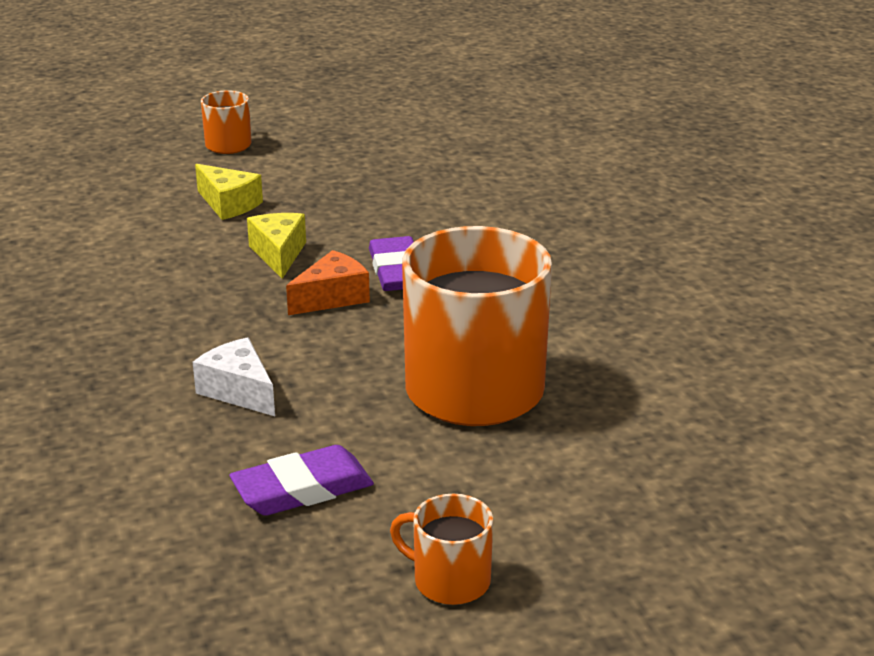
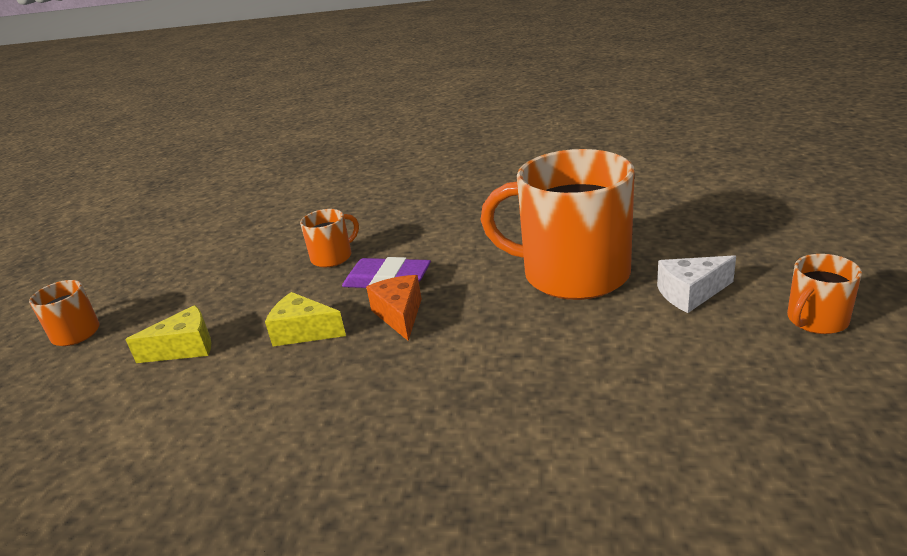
camera: 60 degrees left, 0 degrees up
(238, 391) = (512, 385): white cheese -> white cheese (690, 293)
(302, 489) = (680, 370): purple eraser -> none
(429, 224) = (332, 257): none -> orange mug

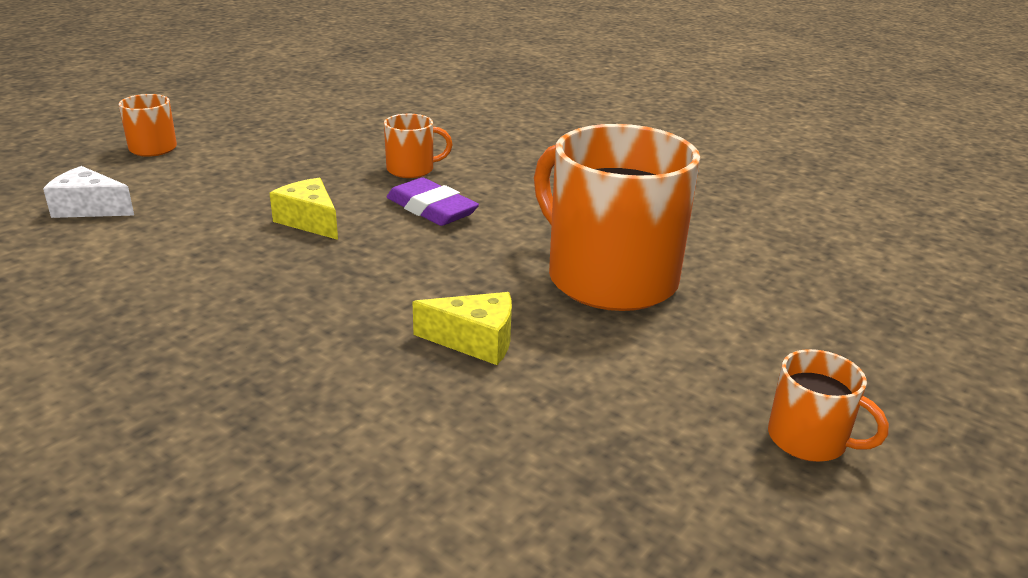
camera: 25 degrees right, 0 degrees up
(185, 348) = (211, 193): yellow cheese -> yellow cheese (475, 341)
(399, 315) = (403, 243): orange cheese -> none
(690, 293) = (705, 350): white cheese -> white cheese (89, 208)
(816, 320) = (809, 439): orange mug -> orange mug turned 135 degrees counterclockwise

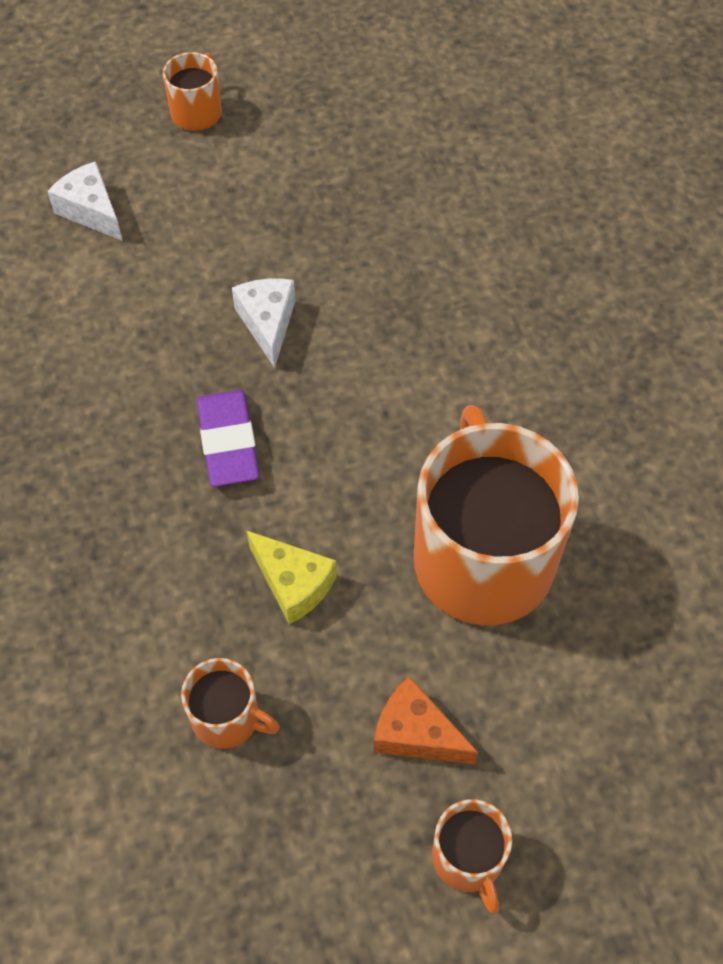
camera: 35 degrees right, 30 degrees up
(310, 221) = (267, 323): yellow cheese -> white cheese
(411, 169) = (426, 268): orange mug -> orange mug (227, 717)
(431, 209) = (396, 354): purple eraser -> purple eraser (228, 442)
(676, 385) = (416, 733): none -> orange cheese

